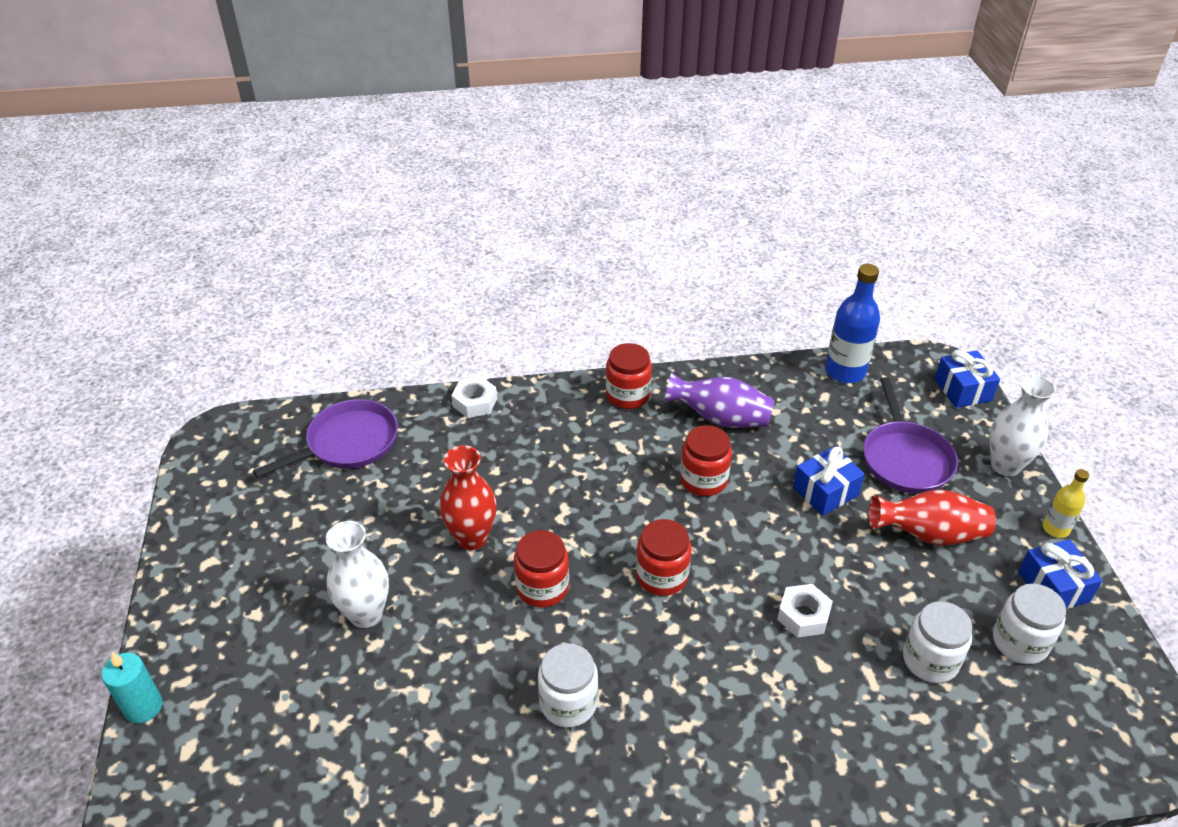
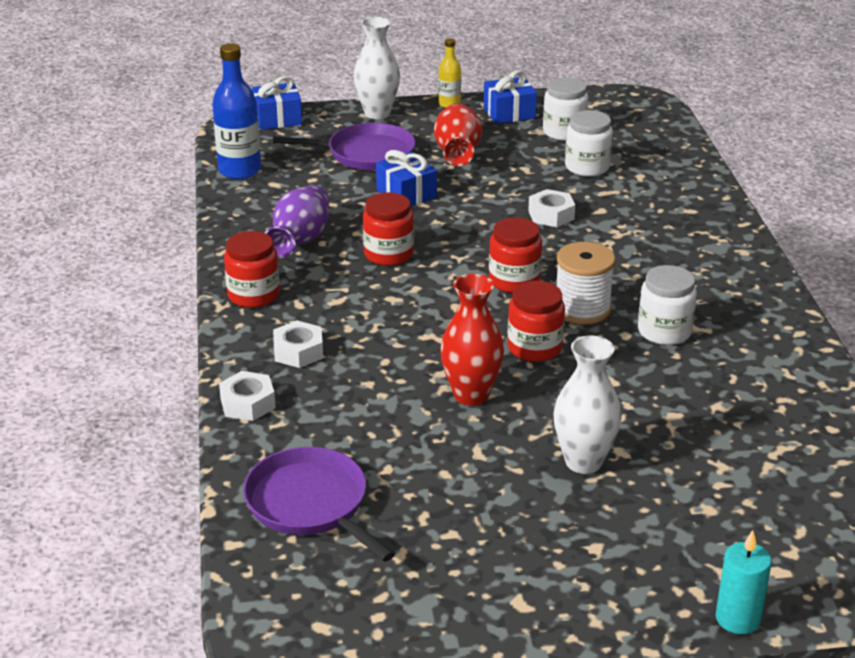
camera: 90 degrees left, 10 degrees down
(543, 426) = (298, 351): none -> white nut
(610, 631) = (582, 309): none -> white spool

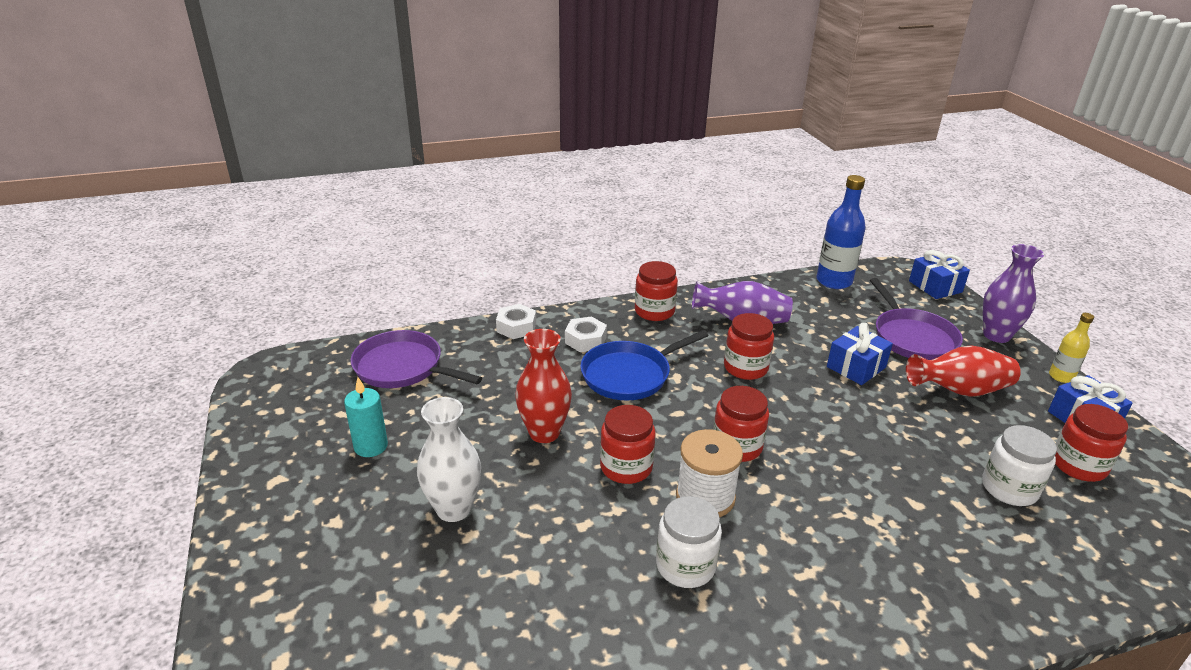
camera: 80 degrees right, 0 degrees up
(310, 504) = (402, 367): purple pan -> purple pan turned 105 degrees counterclockwise
(377, 113) = (996, 335): white vase -> purple vase
(380, 328) = (629, 375): none -> blue pan
(551, 215) = (879, 465): white nut -> none
(564, 132) = (1078, 465): white jar -> red jar
(737, 619) = (221, 626): turquoise candle -> turquoise candle (371, 446)

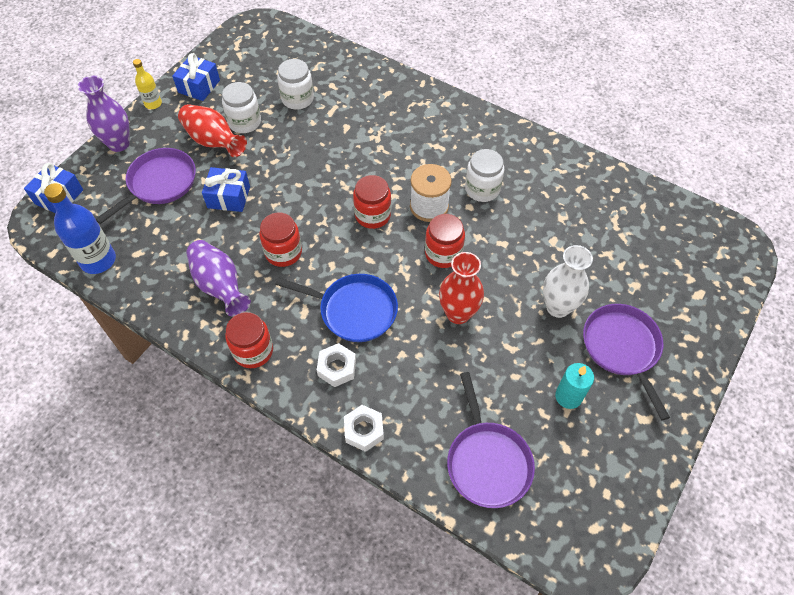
camera: 130 degrees left, 25 degrees up
(346, 523) = (622, 348): none -> purple pan
(983, 425) = (244, 122): none -> white jar
(1078, 465) = (250, 80): red jar -> none

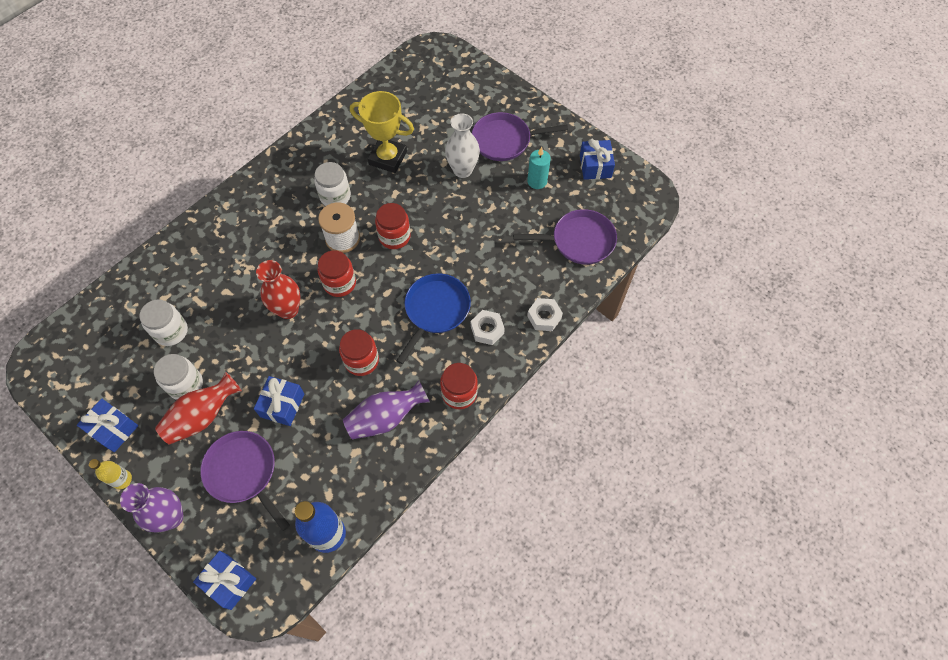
camera: 80 degrees left, 5 degrees up
(458, 313) = (454, 236): red vase -> red vase (288, 310)
(550, 227) = (388, 158): none -> yellow trophy
(619, 471) = (595, 166): none -> blue gift

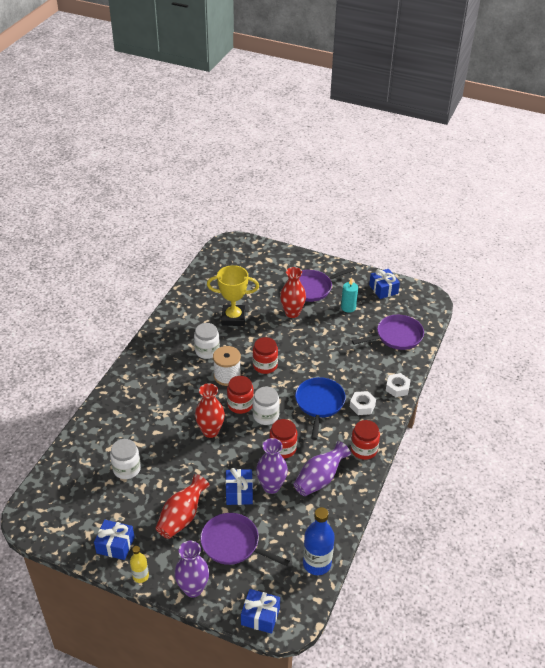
camera: 20 degrees left, 20 degrees down
(185, 384) = (157, 500): white jar -> white jar (265, 415)
(323, 409) = (271, 486): none -> purple vase
(462, 170) = (292, 313): white vase -> red vase

